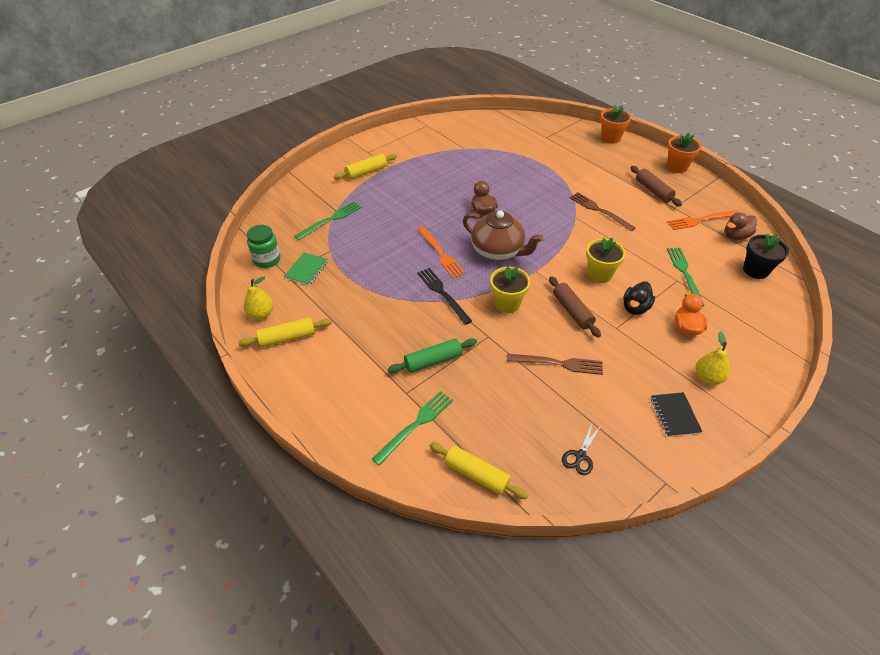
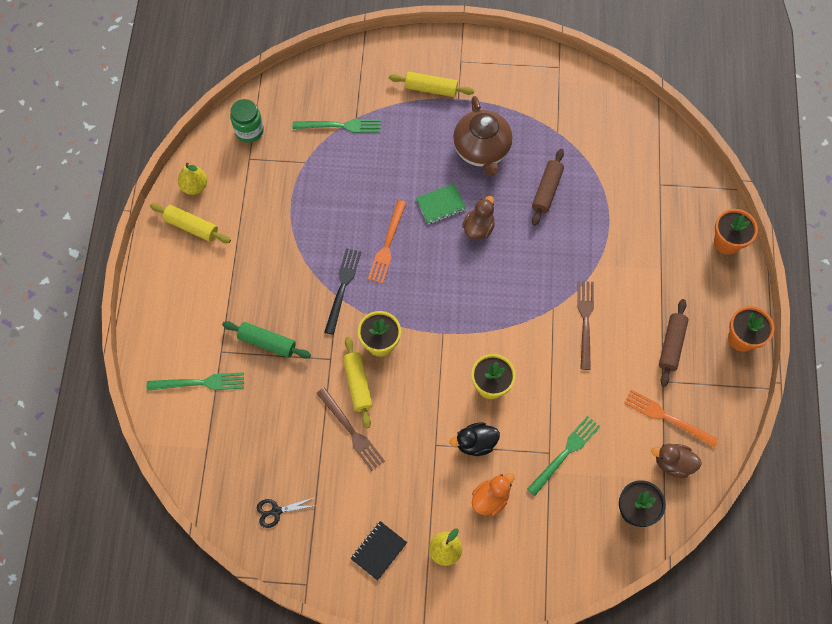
camera: 45 degrees right, 20 degrees up
(306, 270) = (268, 168): green notebook -> green notebook (441, 204)
(477, 474) = (197, 456): yellow rolling pin -> yellow rolling pin (358, 384)
(498, 251) = (436, 284): brown teapot -> brown teapot (482, 150)
(572, 311) = (421, 398): brown rolling pin -> brown rolling pin (547, 190)

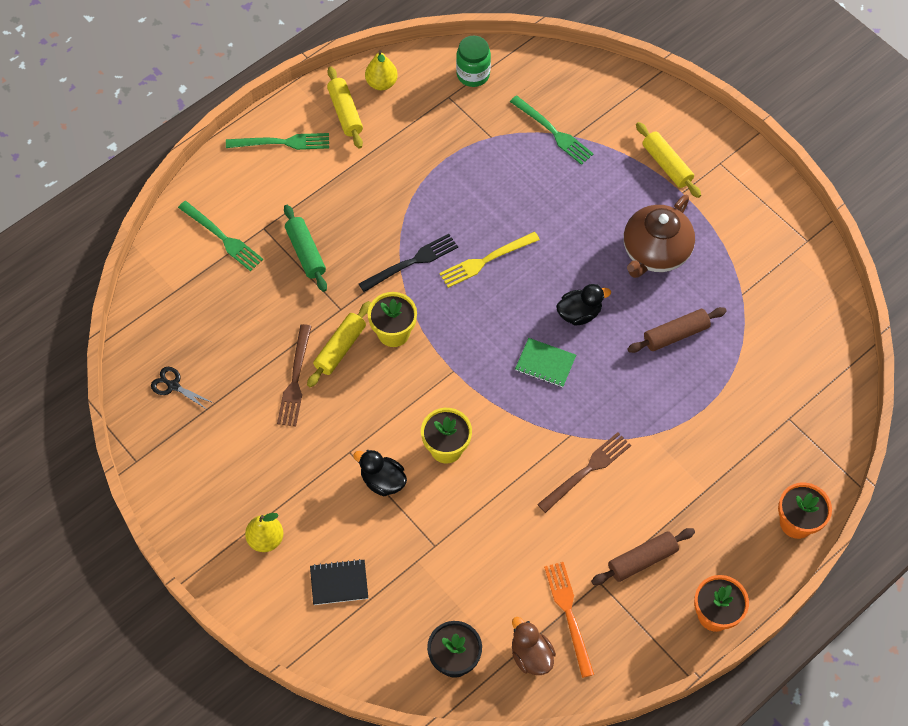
camera: 45 degrees right, 5 degrees down
(379, 551) = (216, 489): black notebook -> black notebook (339, 583)
(387, 244) = (486, 260): orange fork -> yellow fork
(441, 204) = (568, 267): green notebook -> green notebook (545, 363)
(478, 228) = (579, 313): brown duck -> black duck
(490, 499) = (346, 535): orange duck -> none
(565, 453) = (447, 559): green fork -> green fork (282, 143)

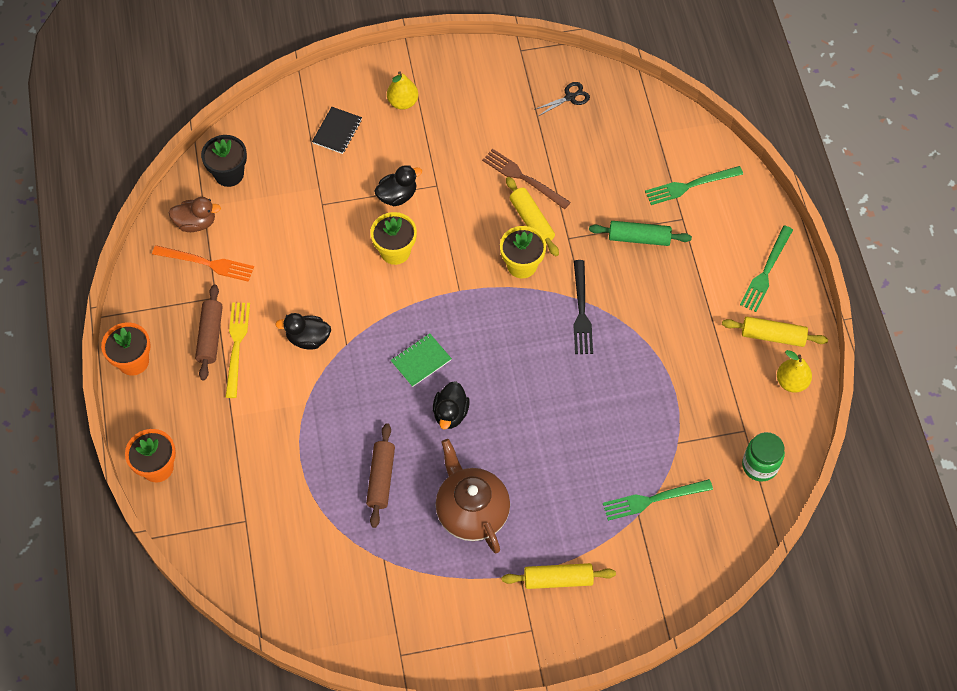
camera: 120 degrees right, 0 degrees up
(486, 260) = (548, 369): yellow fork -> yellow fork (236, 346)
(586, 471) = (308, 338): brown fork -> black duck

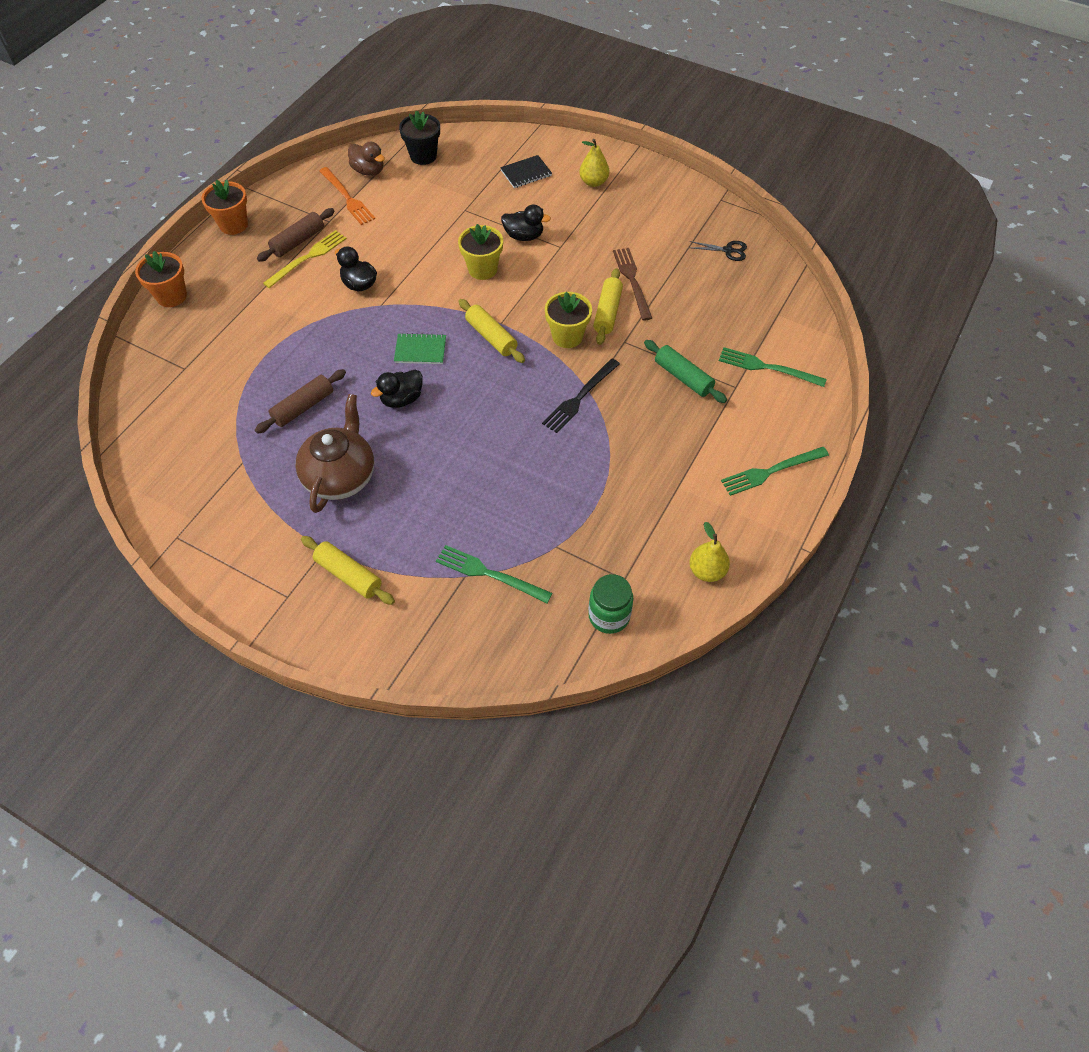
camera: 40 degrees right, 5 degrees down
(773, 336) = (726, 524): yellow rolling pin -> yellow rolling pin (491, 337)

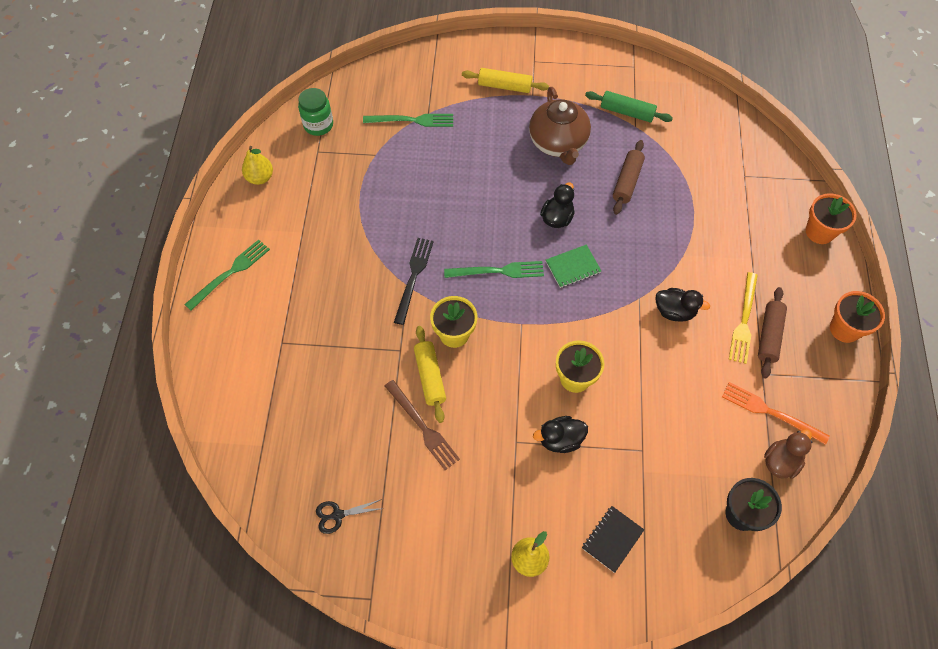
camera: 155 degrees right, 5 degrees up
(368, 171) = (781, 462): brown duck -> brown duck turned 120 degrees clockwise
(491, 337) = (521, 305): yellow rolling pin -> none
(683, 377) = (332, 333): green rolling pin -> green rolling pin (627, 112)
(768, 368) = (257, 375): green fork -> green fork (497, 271)

